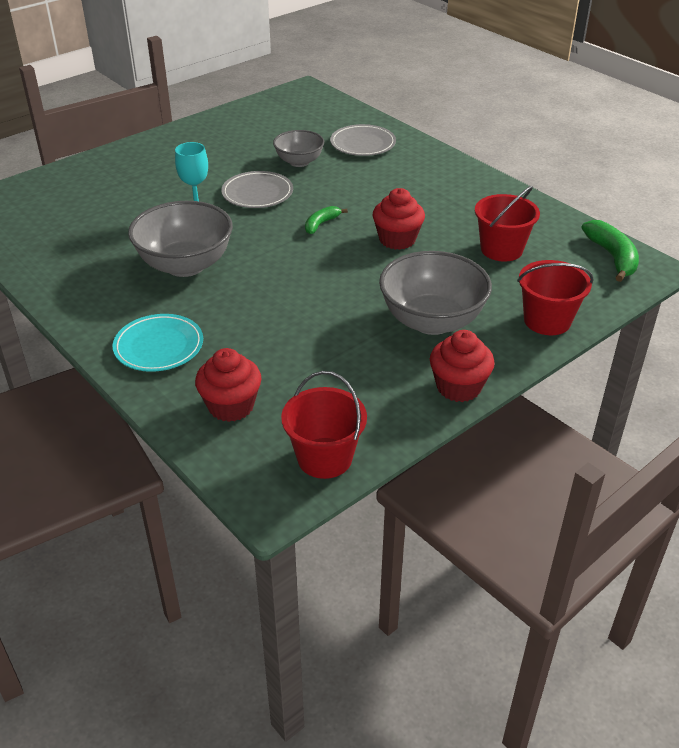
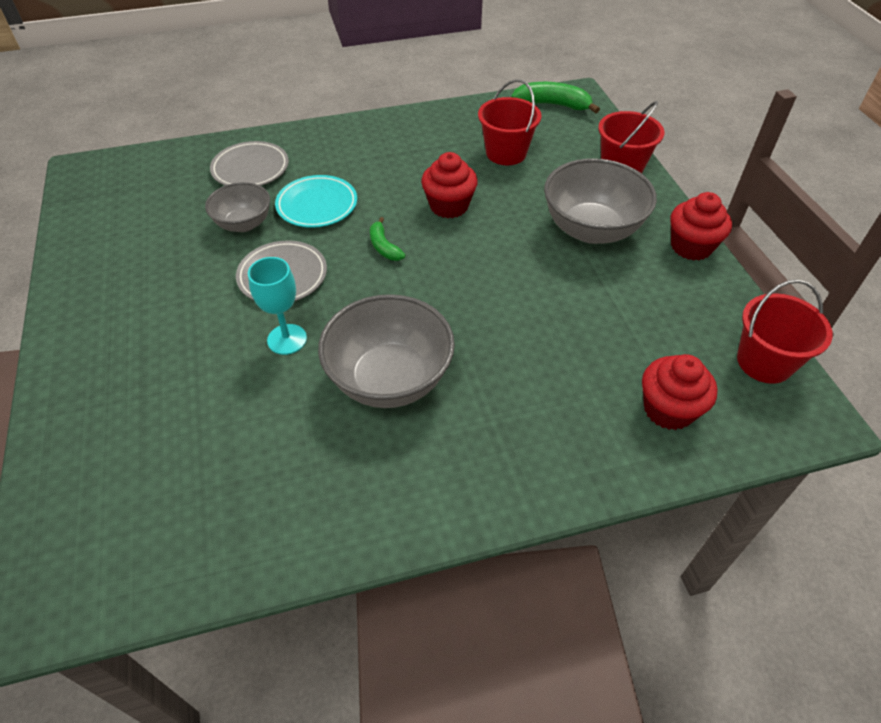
camera: 65 degrees left, 10 degrees up
(159, 346) = (540, 445): turquoise plate -> turquoise plate (317, 205)

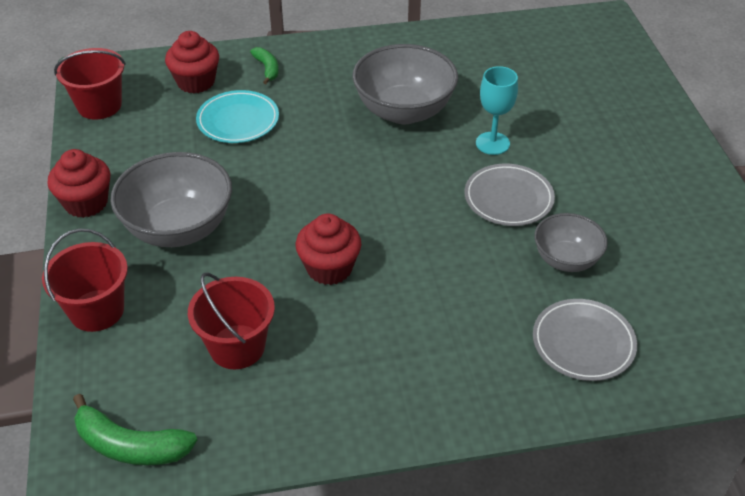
camera: 175 degrees left, 5 degrees down
(317, 205) = (486, 280): turquoise plate -> turquoise plate (238, 120)
(384, 247) = (407, 222): green banana -> green banana (267, 69)

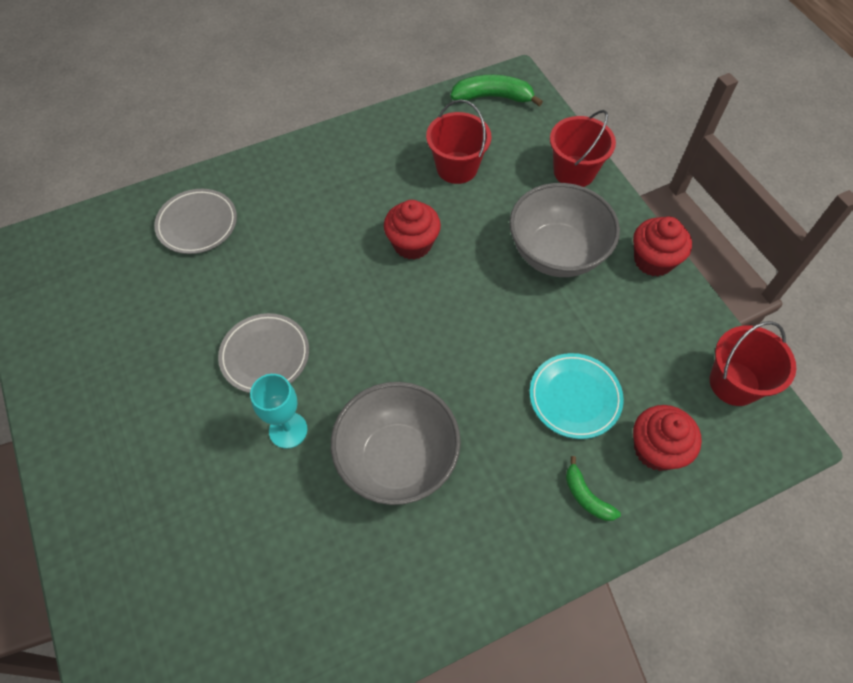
camera: 165 degrees right, 15 degrees up
(566, 260) = (209, 297): grey bowl -> none

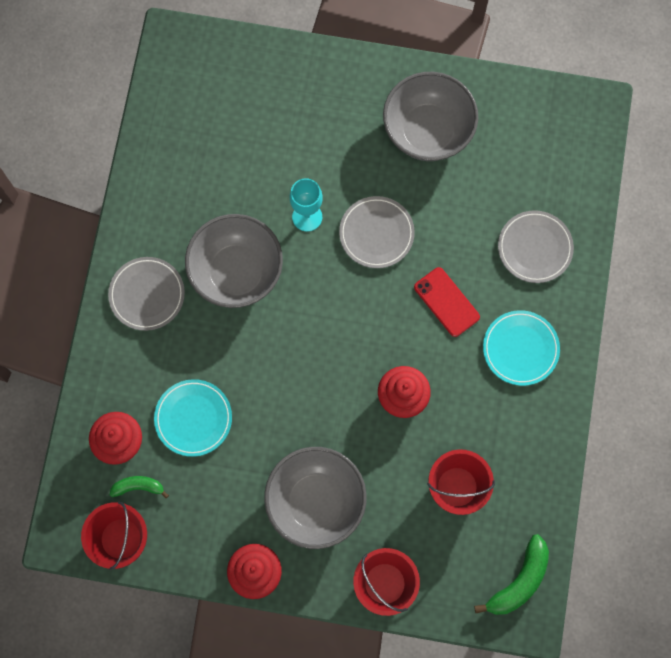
camera: 125 degrees right, 15 degrees up
(117, 376) = (427, 131): none -> grey bowl
(297, 260) = (446, 302): none -> red phone
(303, 187) = (520, 349): none -> turquoise plate
(490, 535) = (147, 295): none -> grey plate
(586, 496) = (125, 371): green banana -> green banana (138, 487)

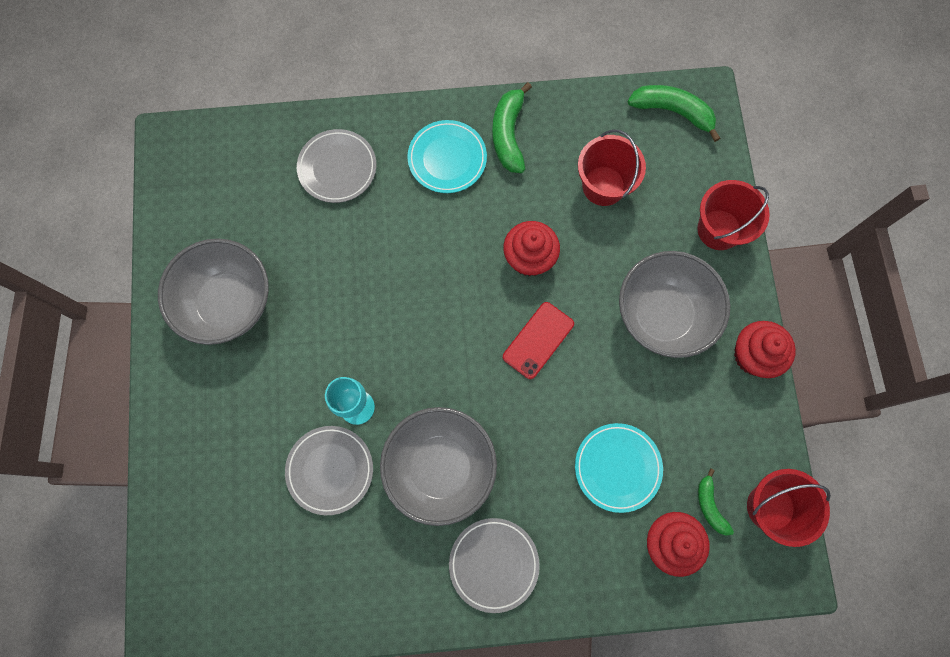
camera: 105 degrees left, 0 degrees up
(376, 233) = (359, 328): grey plate -> grey plate (330, 470)
(446, 302) = (417, 239): red phone -> red phone (538, 340)
(532, 412) = (508, 134): none -> green banana

